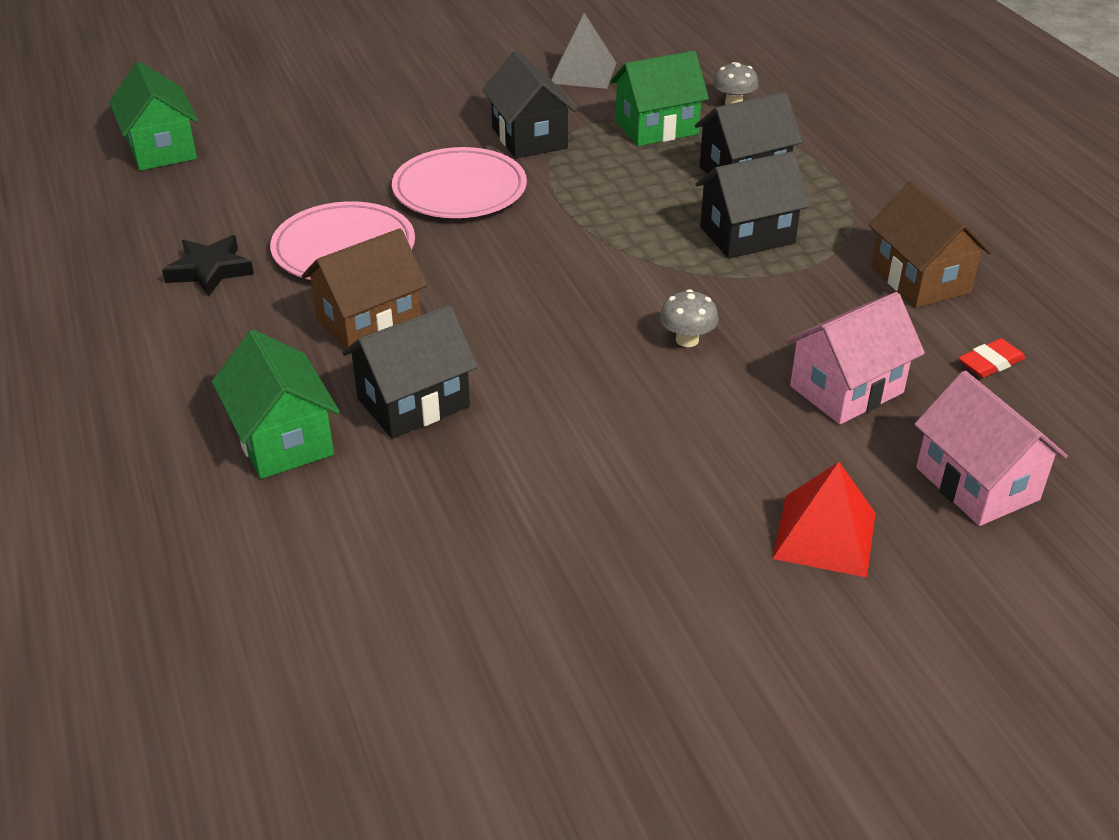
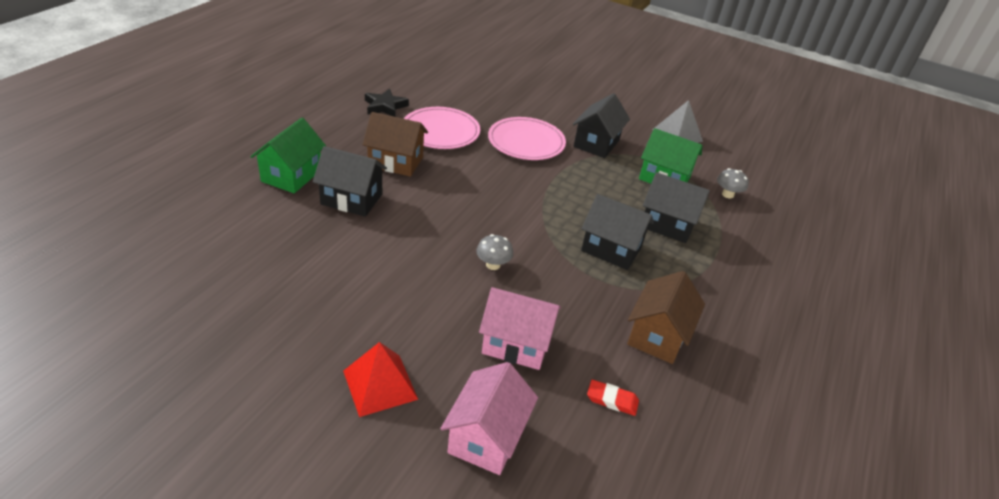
camera: 45 degrees right, 0 degrees up
(161, 149) = (453, 58): green house -> none

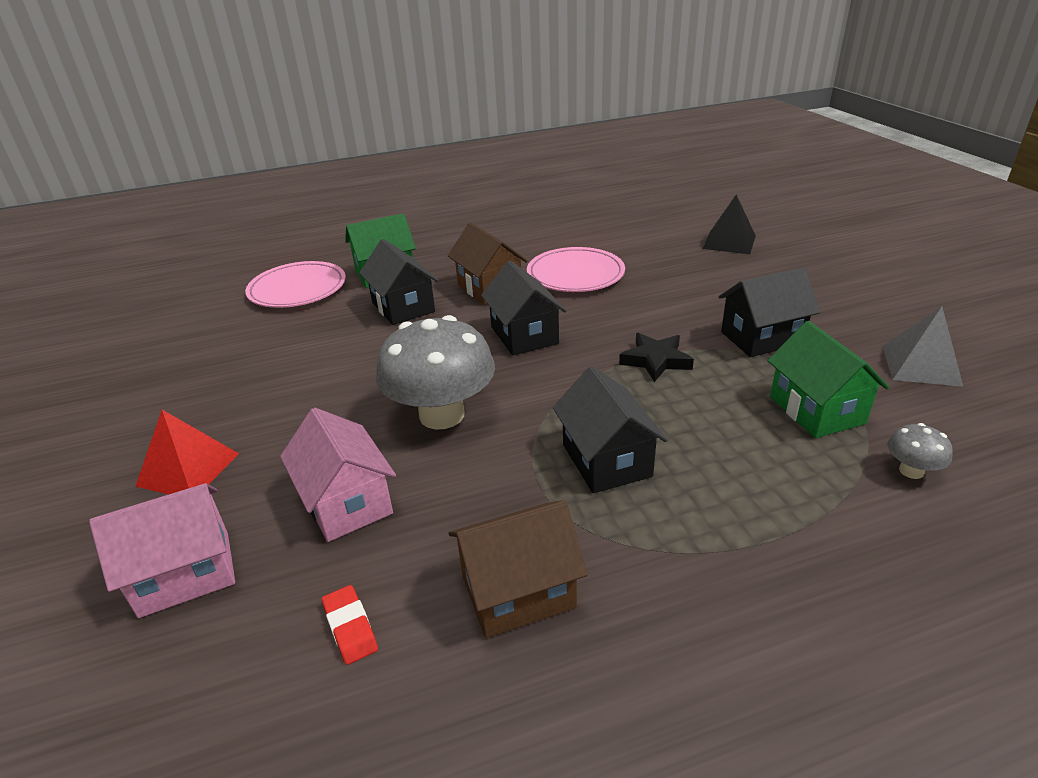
camera: 50 degrees right, 5 degrees down
(385, 106) = (550, 239): black star -> black star (655, 360)
(493, 265) = (442, 415): grey mushroom -> grey mushroom, size x2.33
(505, 78) = (729, 242): none -> black pyramid
(526, 142) = (662, 310): pink plate -> pink plate (297, 289)
(667, 224) = (737, 467): black house -> black house (524, 335)

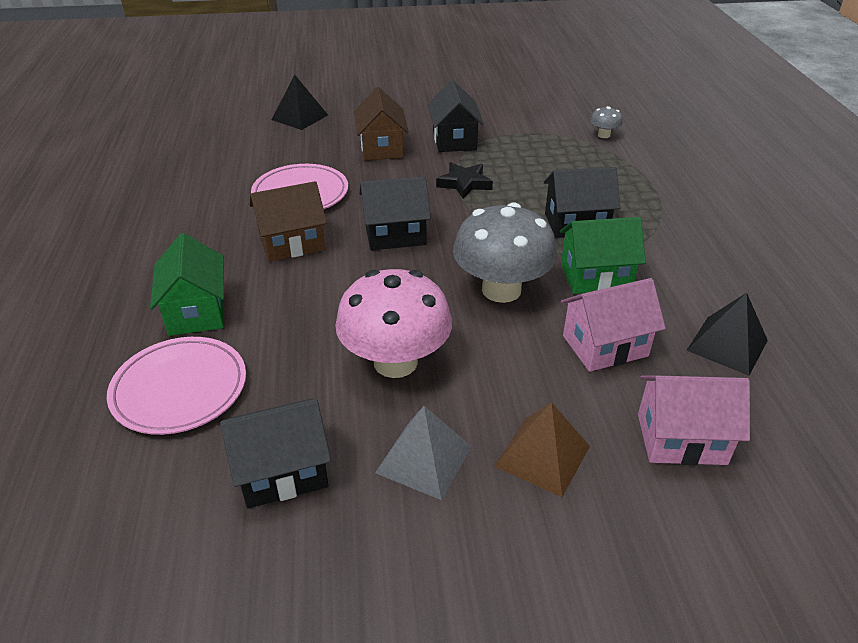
camera: 80 degrees left, 5 degrees up
(185, 573) = (681, 439): pink house -> pink house turned 75 degrees counterclockwise
(188, 469) = (542, 456): red pyramid -> brown pyramid
(323, 370) = (395, 362): none -> pink mushroom
(350, 627) = (727, 345): red eraser -> black pyramid
(403, 307) = (293, 302): black house -> black house (282, 472)
(518, 592) = (694, 274): brown house -> brown house (381, 148)
(816, 410) = (543, 144): green house -> green house (595, 277)
(920, 365) = (509, 104): grey pyramid -> grey pyramid (424, 459)

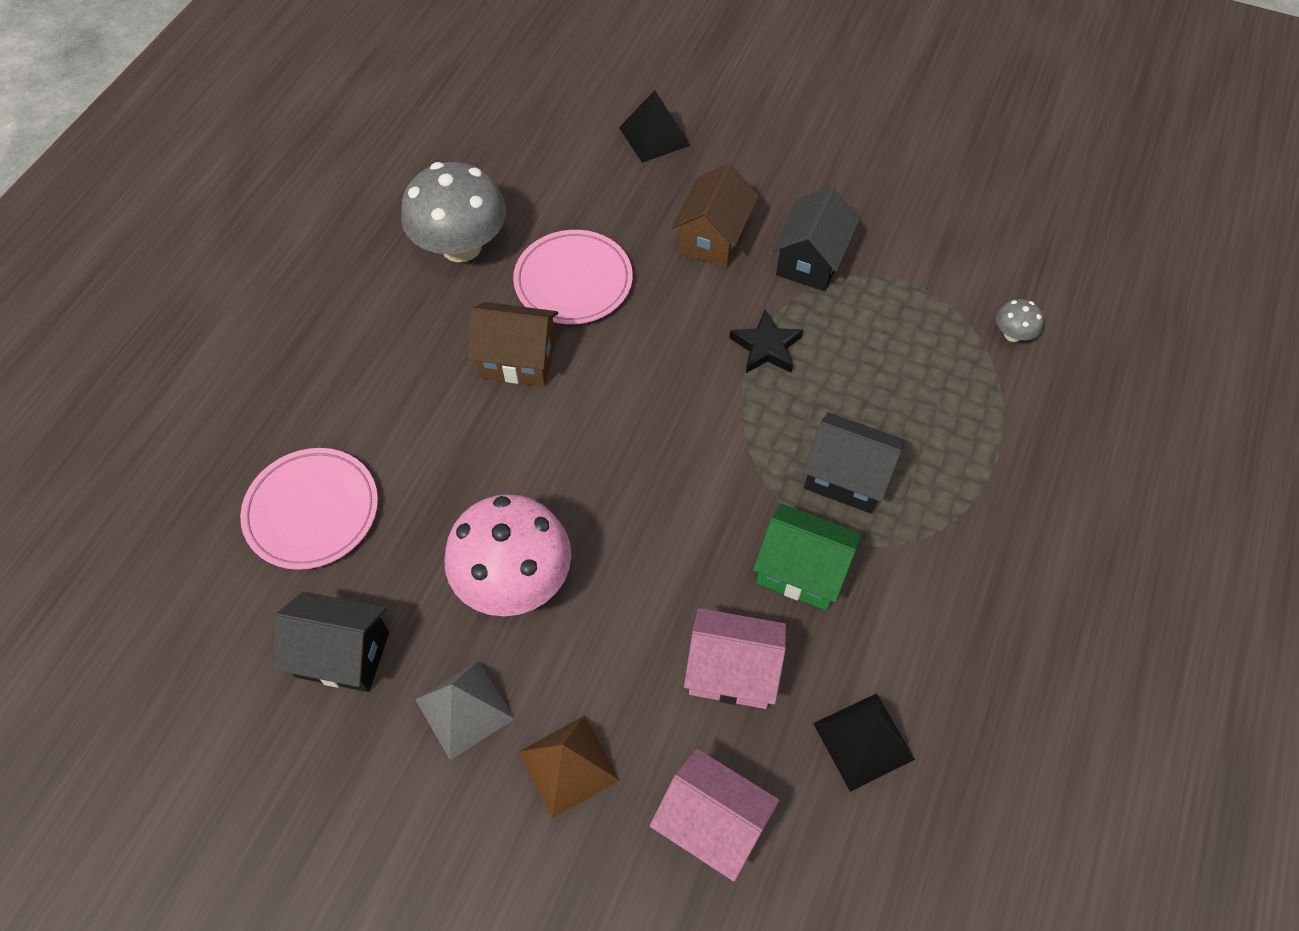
camera: 30 degrees right, 20 degrees up
(196, 312) = (376, 417): green house -> none
(395, 235) = (631, 397): black house -> none
(501, 290) = (685, 537): grey mushroom -> grey mushroom (461, 246)

